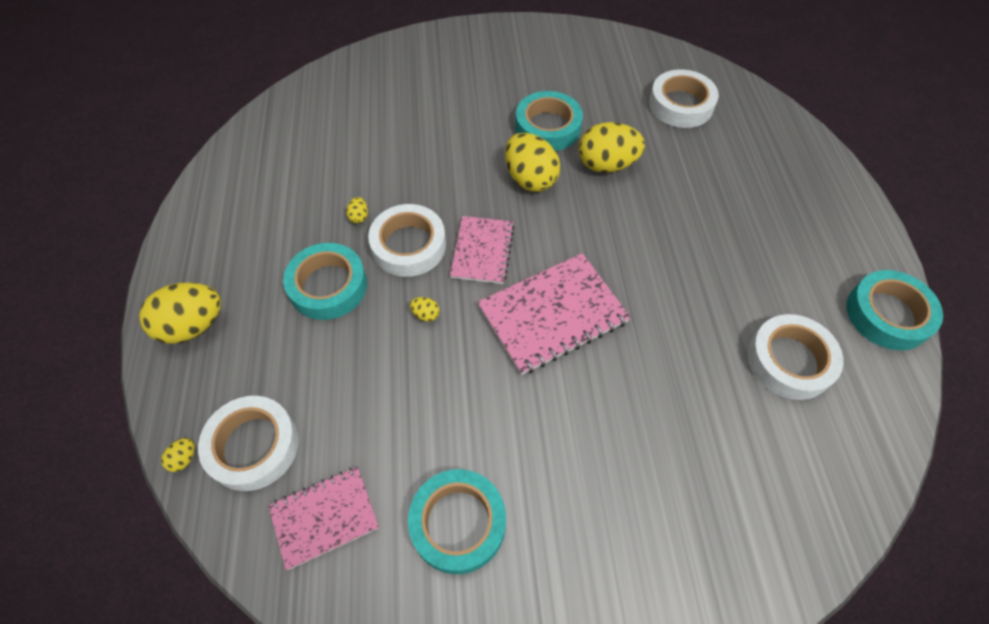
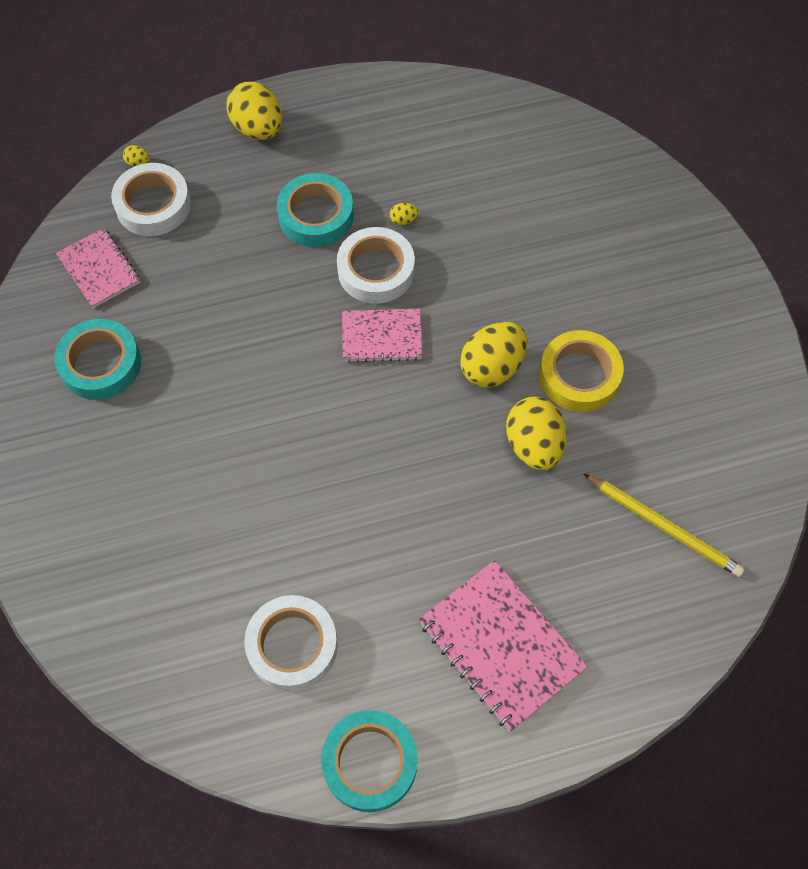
camera: 80 degrees right, 5 degrees up
(426, 314) = (297, 301): yellow egg -> none
(547, 127) = (579, 376): turquoise tape -> yellow tape
(553, 314) = (314, 411): pink notebook -> pink notebook (501, 645)
(681, 105) = (664, 526): white tape -> yellow pencil

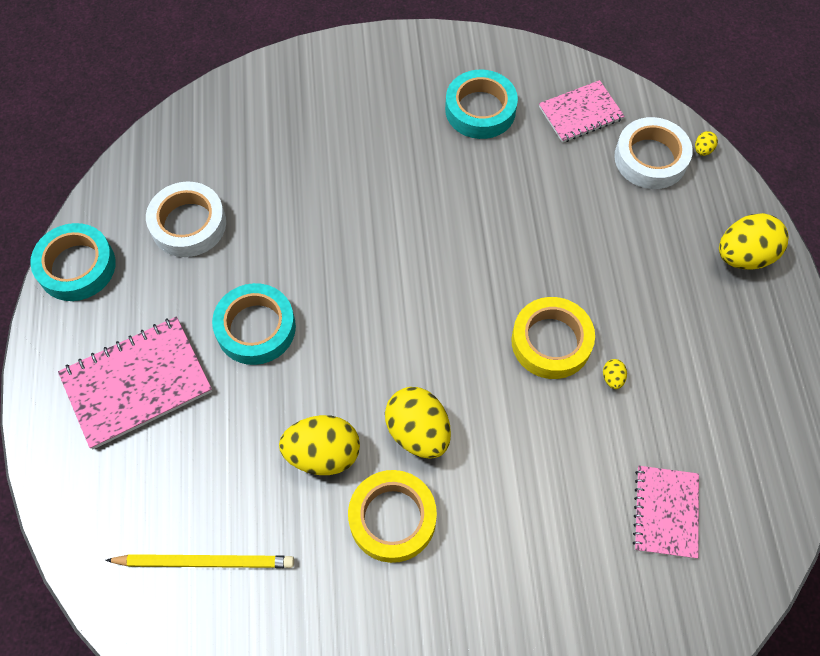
camera: 100 degrees right, 0 degrees up
(316, 216) = (625, 296): turquoise tape -> turquoise tape (256, 328)
(376, 270) = (551, 342): white tape -> yellow tape
(381, 337) = (471, 335): pink notebook -> pink notebook (665, 512)
(664, 526) = (205, 562): yellow pencil -> yellow pencil turned 135 degrees counterclockwise

